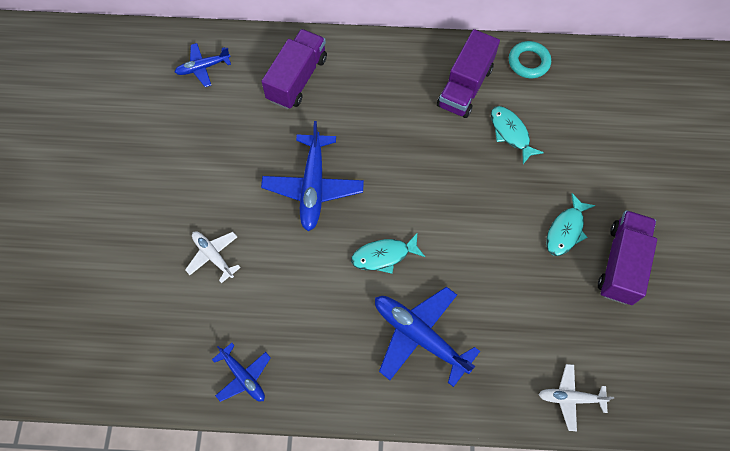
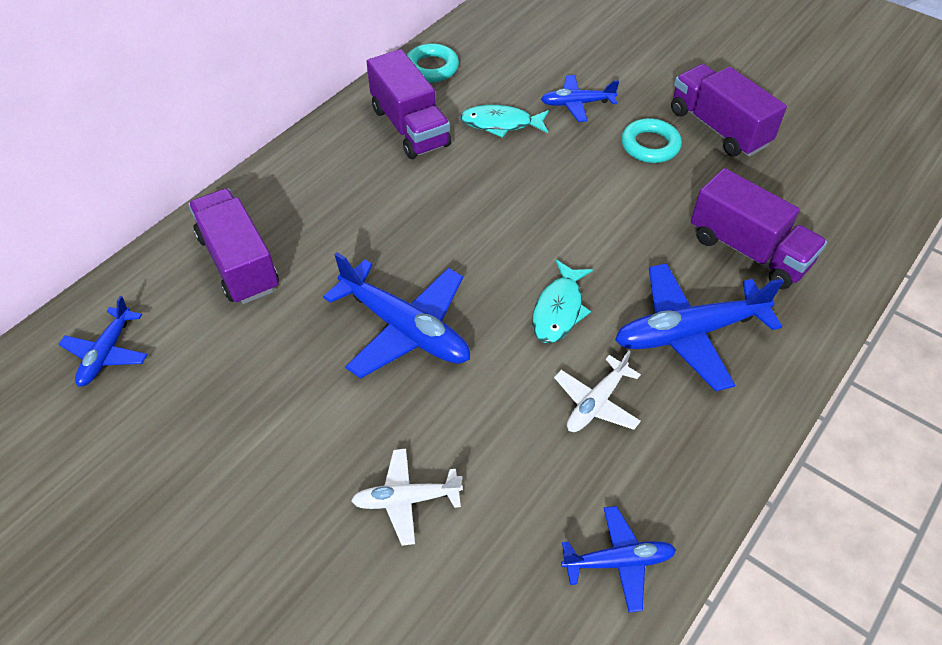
camera: 55 degrees left, 15 degrees down
(515, 339) = (749, 251): none -> purple truck
(566, 230) = (650, 145): turquoise fish -> turquoise ring
(568, 164) = (576, 104): none -> blue plane
(570, 398) = (845, 245): white plane -> white plane (596, 403)

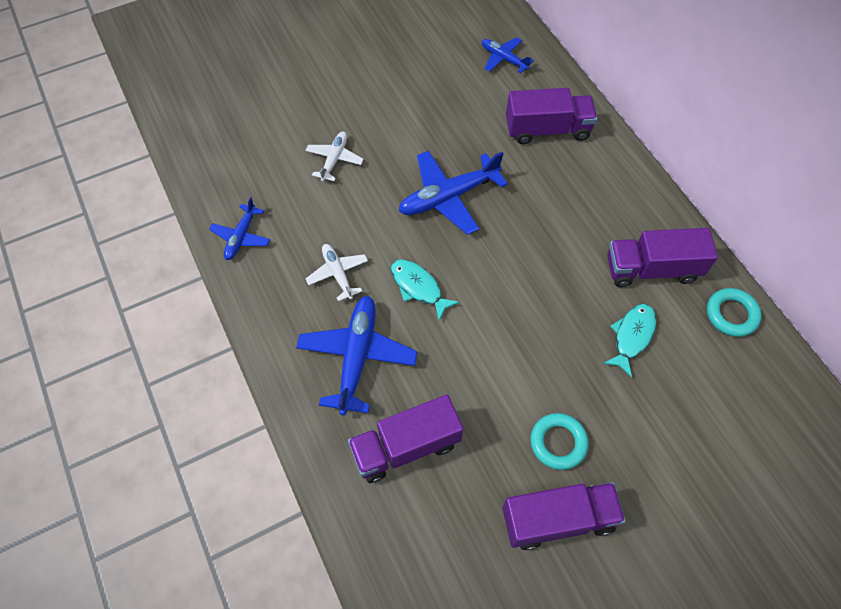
camera: 115 degrees right, 10 degrees up
(576, 104) = (638, 411): blue plane -> none

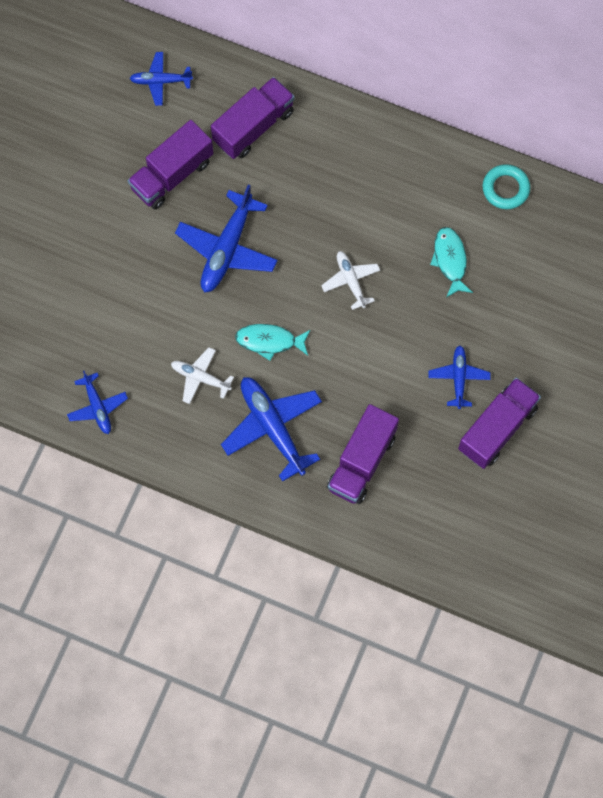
camera: 40 degrees left, 10 degrees up
(334, 159) = (106, 285): white plane -> white plane (351, 281)
(558, 442) = (459, 378): turquoise ring -> blue plane
(651, 269) = (425, 194): purple truck -> purple truck (172, 175)

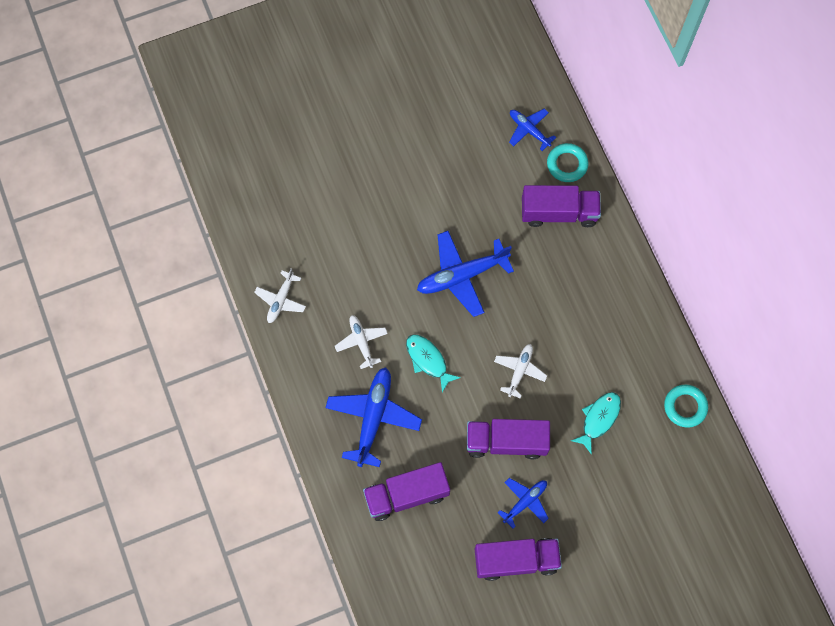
camera: 45 degrees right, 0 degrees up
(97, 407) = (281, 300): blue plane -> white plane
(172, 175) = (475, 196): purple truck -> purple truck (506, 442)
(220, 81) = (567, 164): none -> turquoise ring

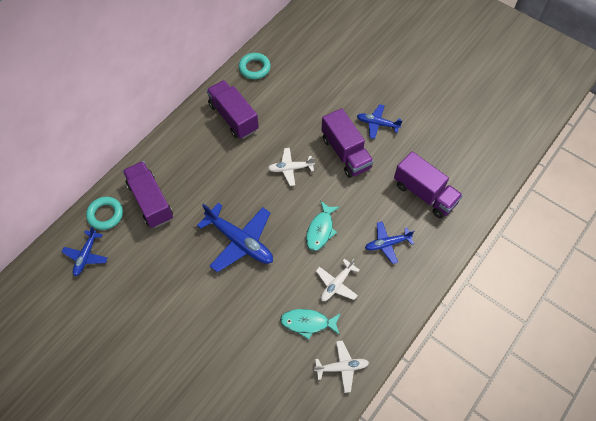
camera: 120 degrees left, 10 degrees down
(373, 417) = (387, 244): blue plane -> blue plane, size x0.57
(516, 560) = (417, 111): purple truck -> purple truck (233, 117)
(599, 419) = (293, 109): turquoise fish -> turquoise fish (308, 323)

